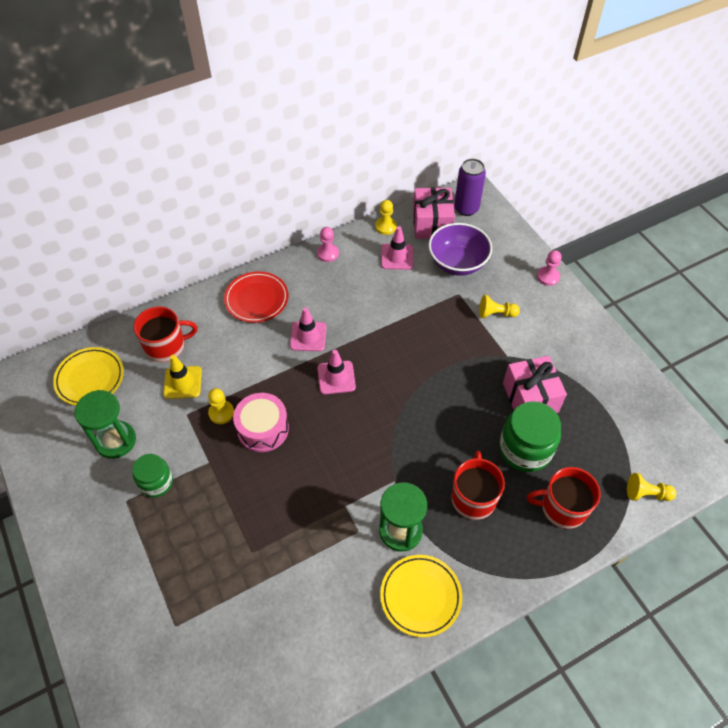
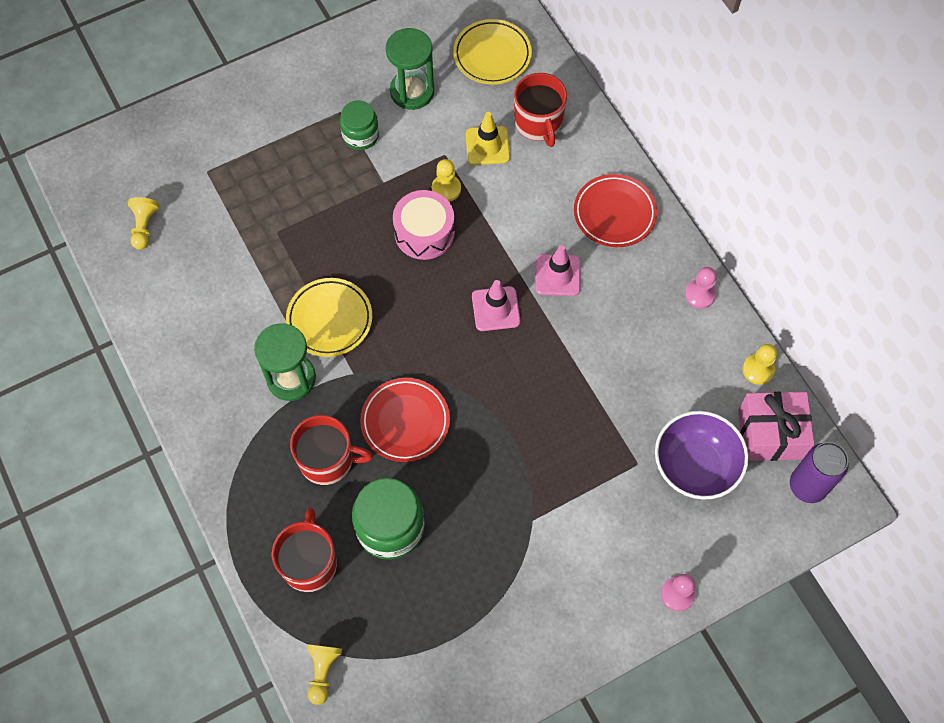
camera: 90 degrees right, 10 degrees up
(397, 257) = (700, 384): pink traffic cone -> none
(420, 596) = (216, 397): yellow plate -> yellow plate (329, 319)
(435, 440) = (405, 421): none -> red plate
(496, 314) = (604, 512): yellow pawn -> yellow pawn (144, 227)
(530, 397) = (466, 543): pink gift -> none

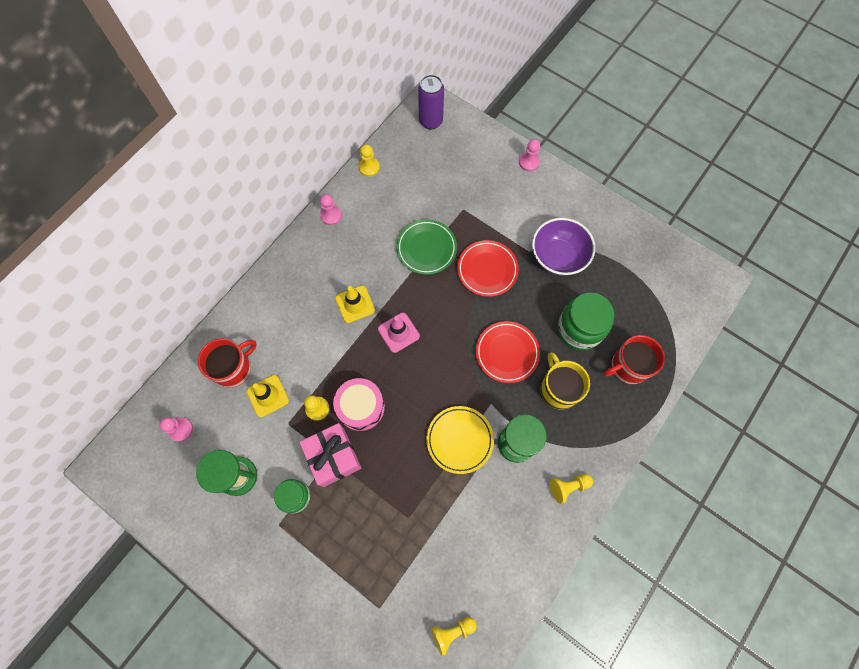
camera: 115 degrees left, 5 degrees up
(323, 672) = (684, 326): yellow pawn -> yellow pawn (568, 486)
(327, 460) = (558, 389): red mug -> yellow mug
(492, 55) = (181, 429): yellow plate -> pink pawn
(557, 275) = (355, 304): pink traffic cone -> yellow traffic cone
(597, 390) = (426, 248): none -> green plate
(614, 213) = (291, 287): red plate -> red plate (487, 270)
(695, 466) = (448, 179): purple bowl -> purple bowl (558, 256)
(770, 434) = (408, 148): pink gift -> pink gift (333, 457)

